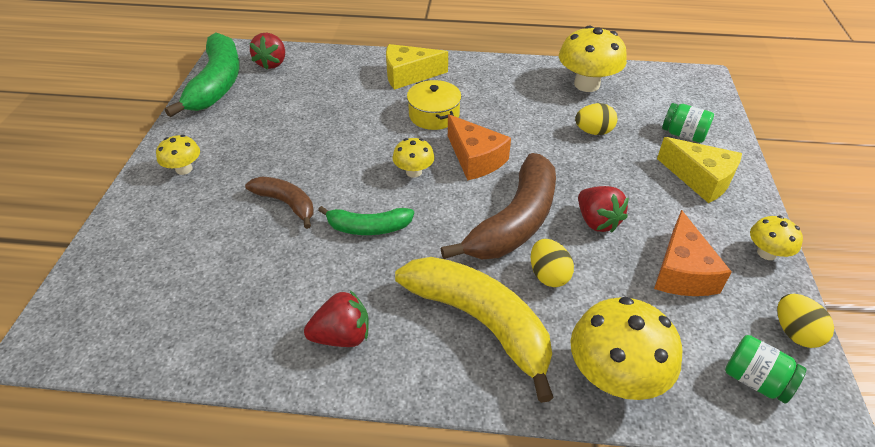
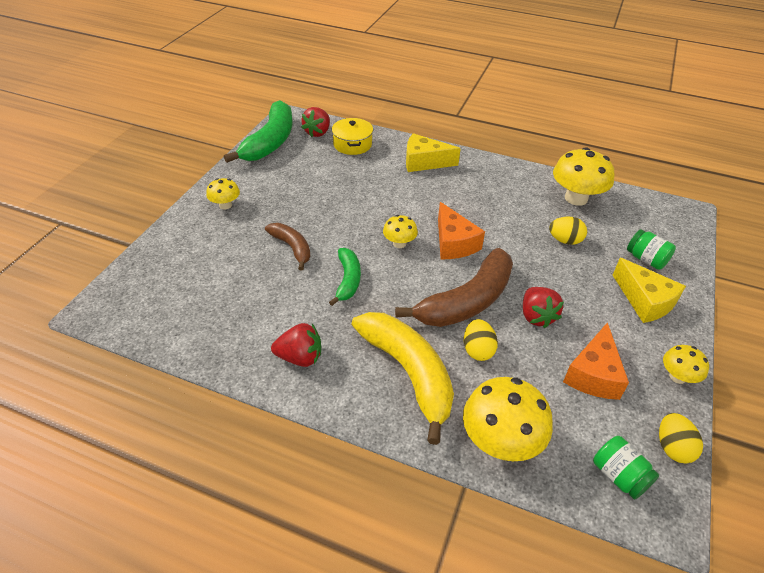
camera: 15 degrees right, 0 degrees up
(368, 228) = (348, 280): green banana -> green banana turned 105 degrees counterclockwise
(434, 115) = (433, 200): yellow pot -> yellow pot (352, 144)

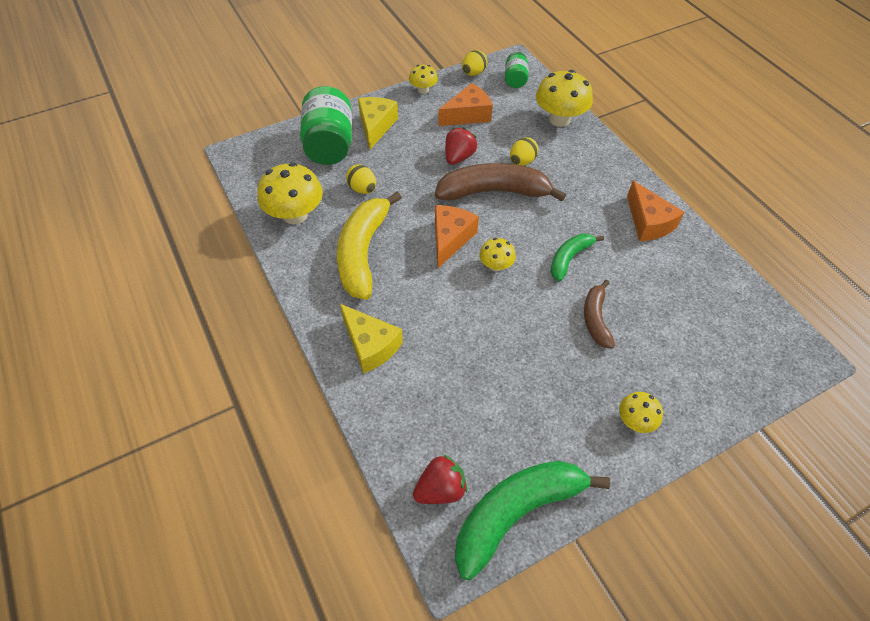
camera: 140 degrees left, 10 degrees up
(300, 357) = (648, 222): red strawberry -> orange cheese
(352, 144) = (418, 431): yellow pot -> none
(409, 373) = (580, 174): yellow banana -> yellow banana (363, 252)
(646, 259) = (329, 145): green jar -> green jar, size x1.94

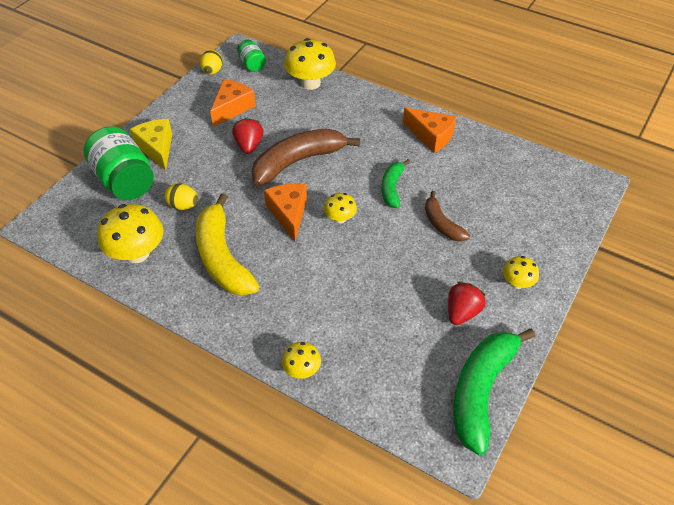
camera: 30 degrees left, 5 degrees down
(370, 345) = (283, 327): yellow cheese -> none
(423, 90) = (177, 101): yellow mushroom -> yellow mushroom (302, 370)
(440, 489) = (416, 405): red strawberry -> red strawberry (462, 312)
(522, 162) = (304, 128): yellow egg -> none

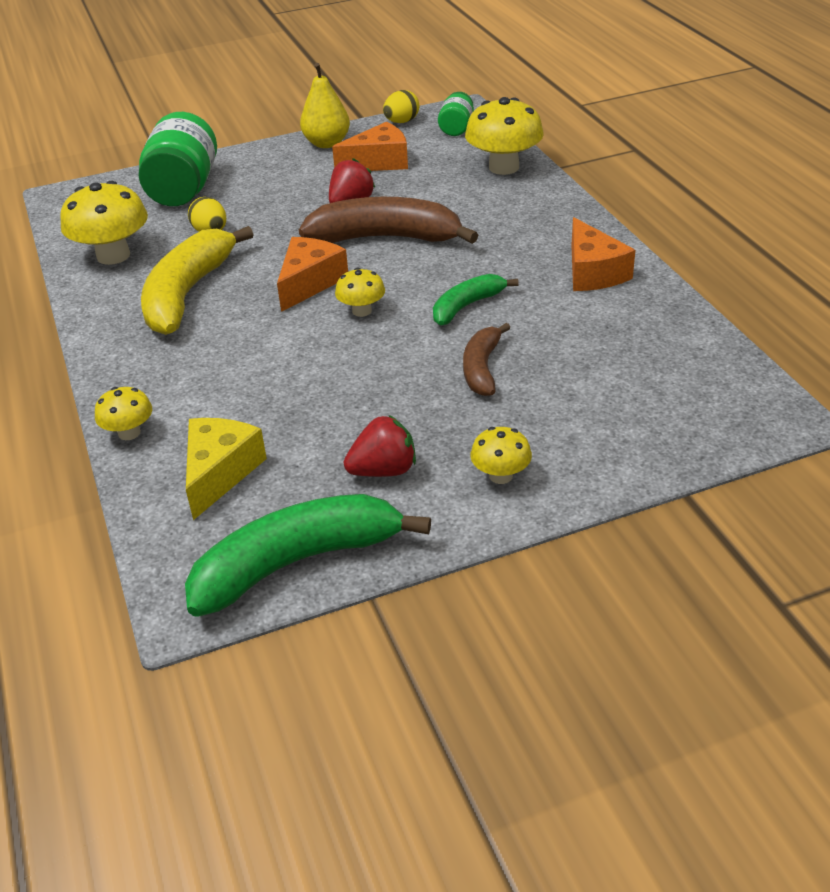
camera: 40 degrees right, 10 degrees down
(157, 148) = (251, 172): yellow cheese -> yellow cheese (220, 473)
(182, 106) = (327, 143): none -> yellow pear

